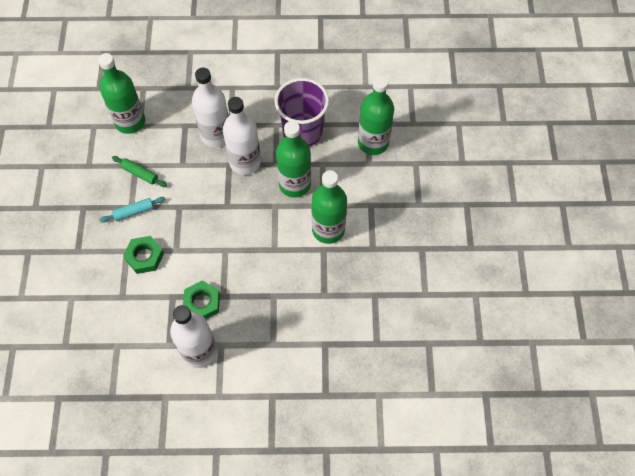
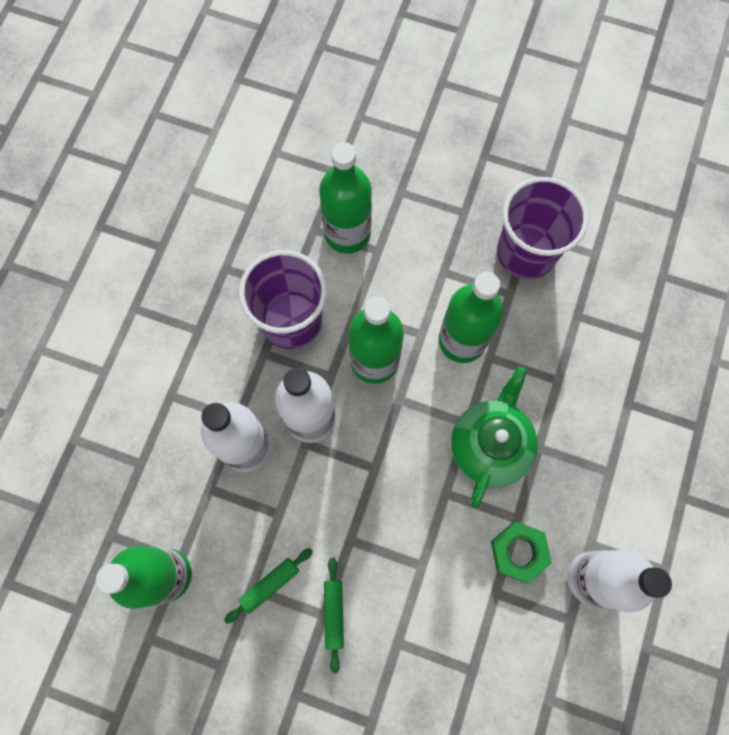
camera: 70 degrees left, 10 degrees up
(133, 212) = (334, 613): turquoise rolling pin -> green rolling pin
(144, 257) = (417, 617): green nut -> none
(265, 266) = (490, 445): none -> green teapot
(406, 250) = (526, 252): none -> purple cup

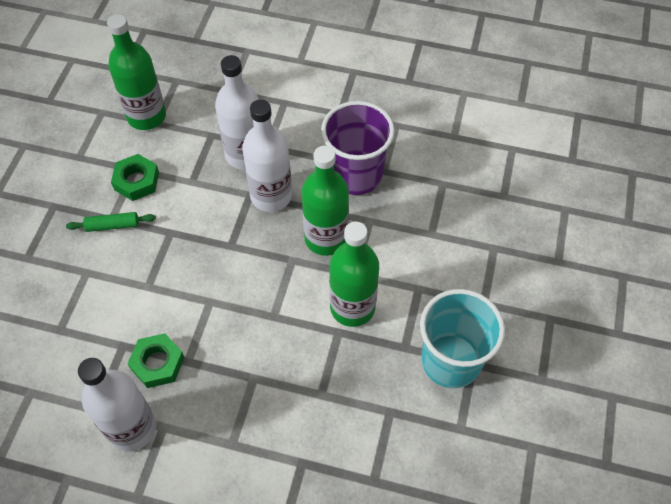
camera: 85 degrees right, 15 degrees down
(270, 585) = (136, 181): green rolling pin -> green nut
(347, 233) = (444, 208): green bottle -> none
(490, 445) = (254, 335): green teapot -> none
(526, 252) = (451, 361): purple cup -> turquoise cup

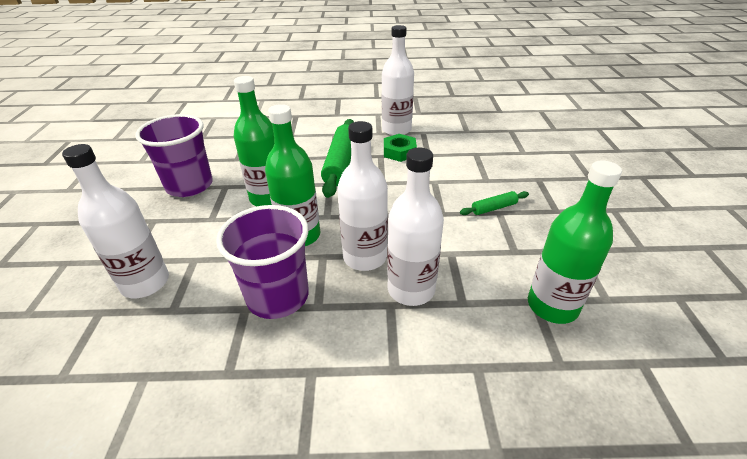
camera: 165 degrees right, 20 degrees down
(136, 181) = (503, 242): green nut -> none
(247, 356) = (341, 164): none -> green rolling pin
(451, 361) = (189, 186): turquoise cup -> purple cup
(472, 216) = (145, 283): none -> white bottle

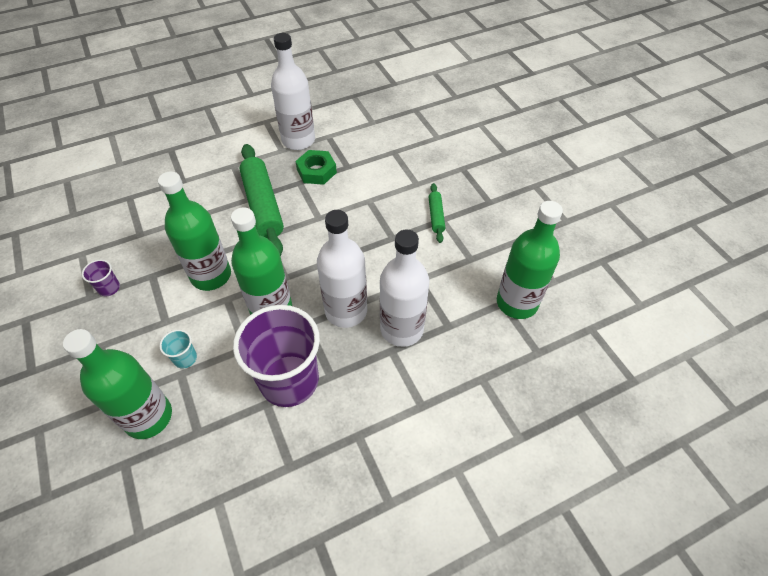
camera: 25 degrees left, 15 degrees up
(145, 283) = (148, 417): white bottle -> green bottle
(189, 186) = (109, 288): purple cup -> purple cup, size x0.41
(206, 249) = (185, 358): none -> turquoise cup
(494, 208) = (436, 216): green rolling pin -> green rolling pin turned 45 degrees counterclockwise

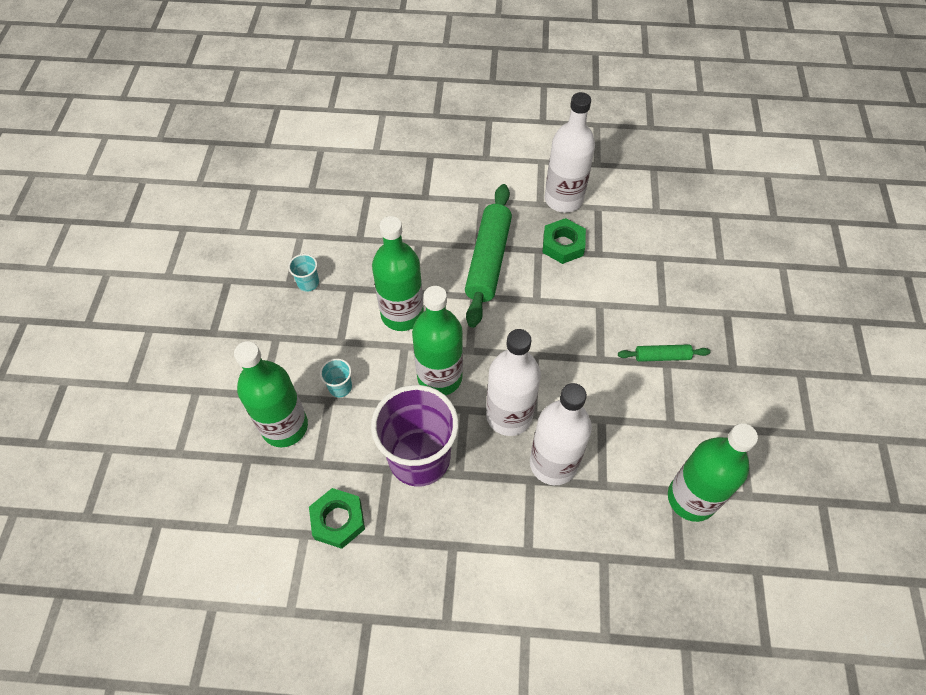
camera: 30 degrees right, 5 degrees up
(109, 288) = (308, 283): purple cup -> turquoise cup
(243, 470) = (338, 520): none -> green nut
(436, 216) = (662, 356): green rolling pin -> green rolling pin turned 60 degrees clockwise

